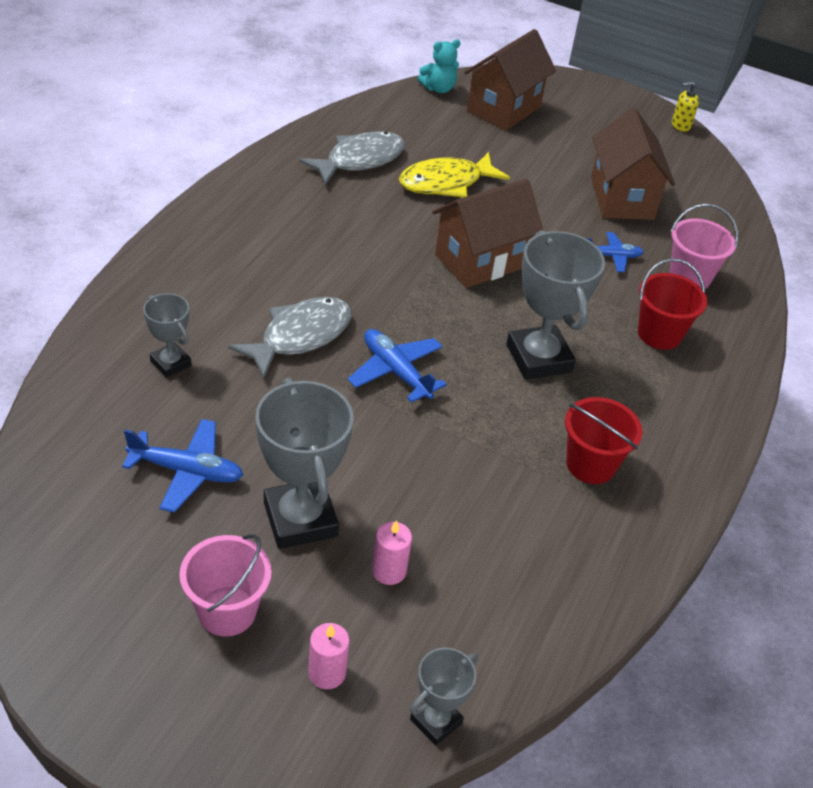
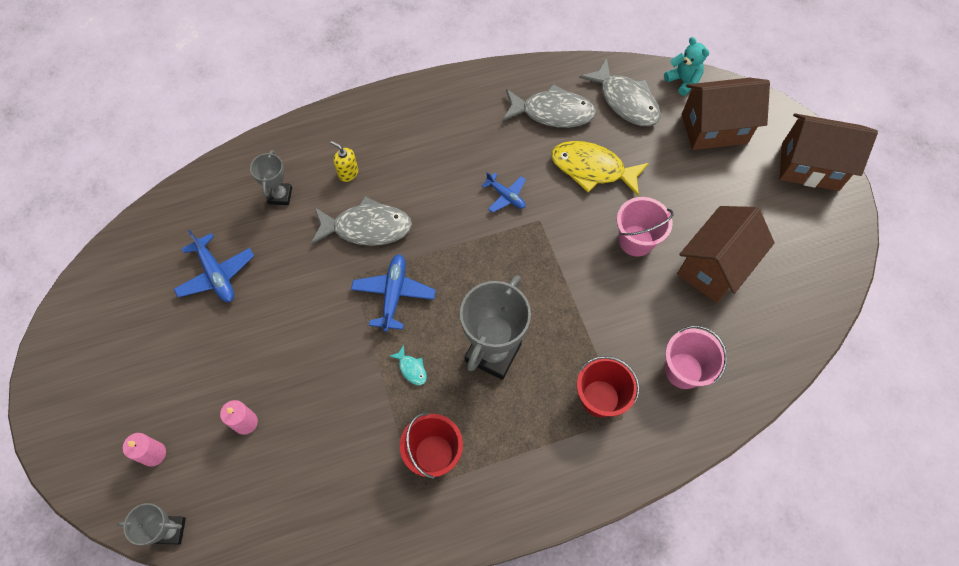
camera: 50 degrees right, 20 degrees up
(227, 611) = (149, 376): pink bucket -> pink bucket (636, 240)
(300, 519) = (238, 351): grey trophy -> none
(411, 123) = (625, 101): none -> grey fish
(438, 88) = (683, 81): turquoise teddy bear -> turquoise teddy bear turned 150 degrees counterclockwise
(480, 261) = (542, 249): brown house -> brown house (809, 167)
(487, 416) = (411, 369): none -> turquoise fish
(612, 256) = (643, 311): blue plane -> blue plane (506, 196)
(680, 125) = (853, 232): yellow soap dispenser -> yellow soap dispenser (348, 173)

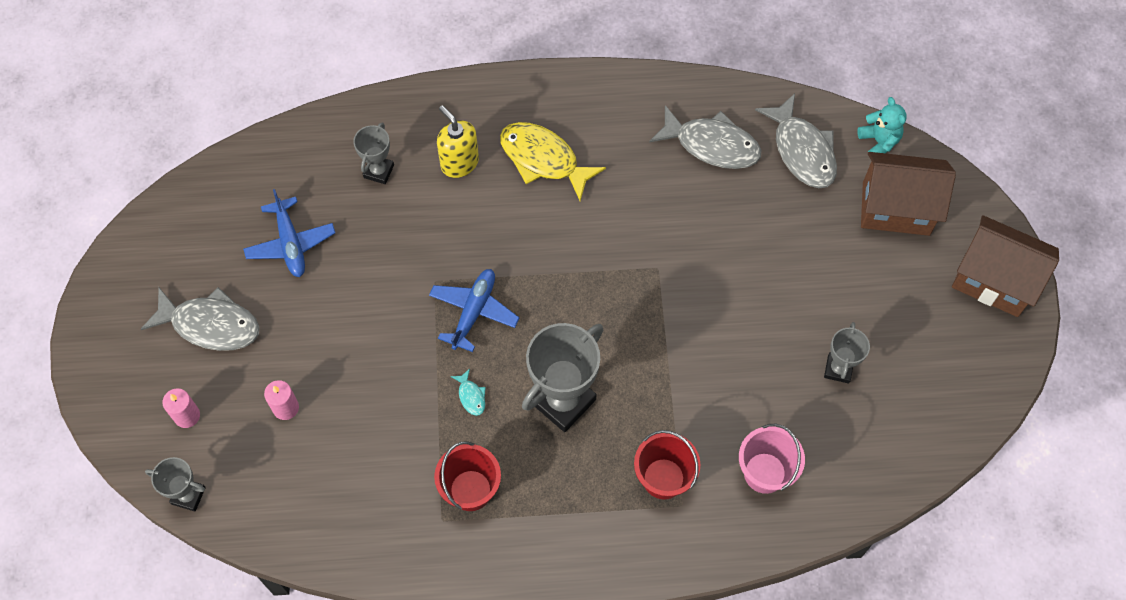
camera: 15 degrees right, 0 degrees up
(348, 173) = (459, 163): yellow soap dispenser -> yellow soap dispenser, size x1.56
(367, 228) = (464, 230): grey fish -> grey fish (210, 325)
(506, 196) = (628, 231): blue plane -> none
(592, 169) = (736, 223): yellow fish -> yellow fish (543, 159)
(636, 240) = (759, 317): pink bucket -> none
(714, 267) = (838, 369): brown house -> grey trophy

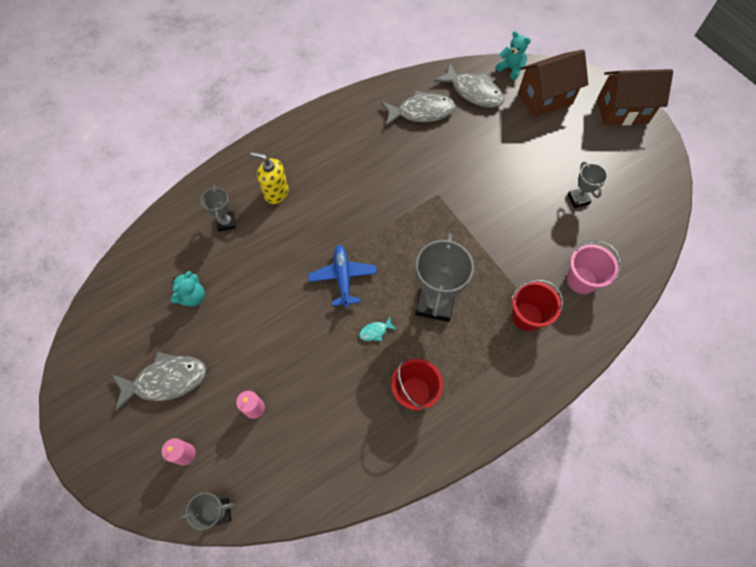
camera: 30 degrees left, 0 degrees up
(290, 243) = (193, 297): blue plane -> turquoise teddy bear
(471, 396) = (375, 331): turquoise fish -> turquoise fish turned 120 degrees clockwise
(543, 159) = (328, 166): yellow fish -> none

